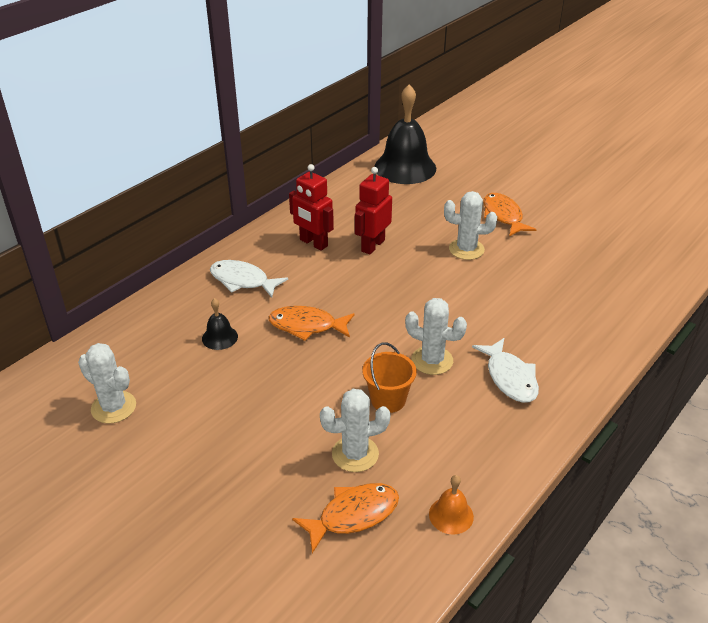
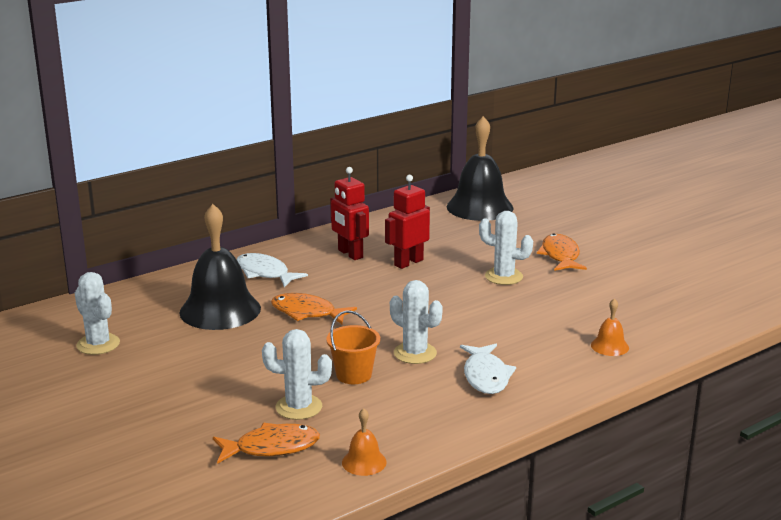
camera: 15 degrees right, 15 degrees down
(220, 337) = (220, 310): black bell -> black bell, size x2.26
(598, 319) = (609, 346): none -> orange bell

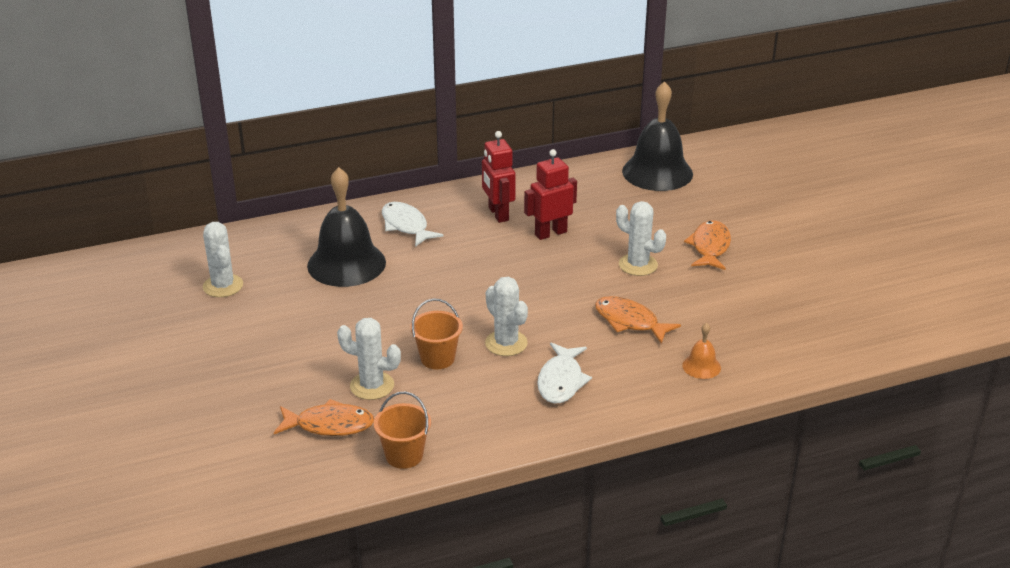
camera: 15 degrees right, 10 degrees up
(307, 313) = (425, 279): orange fish -> orange fish (629, 321)
(364, 462) = (404, 455): orange bell -> orange bucket

